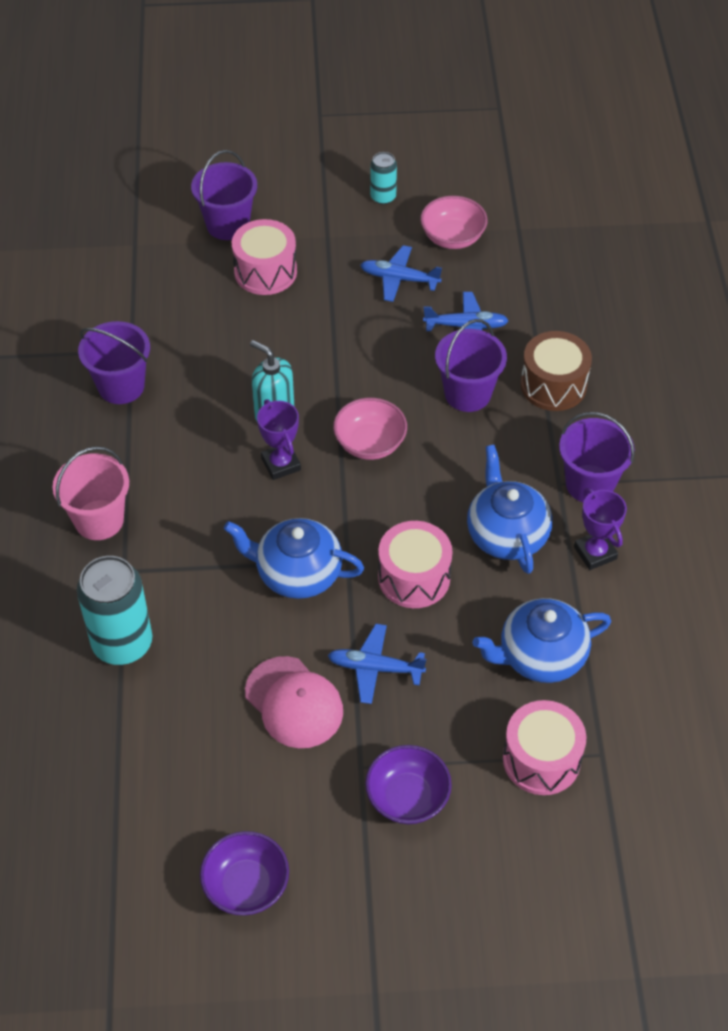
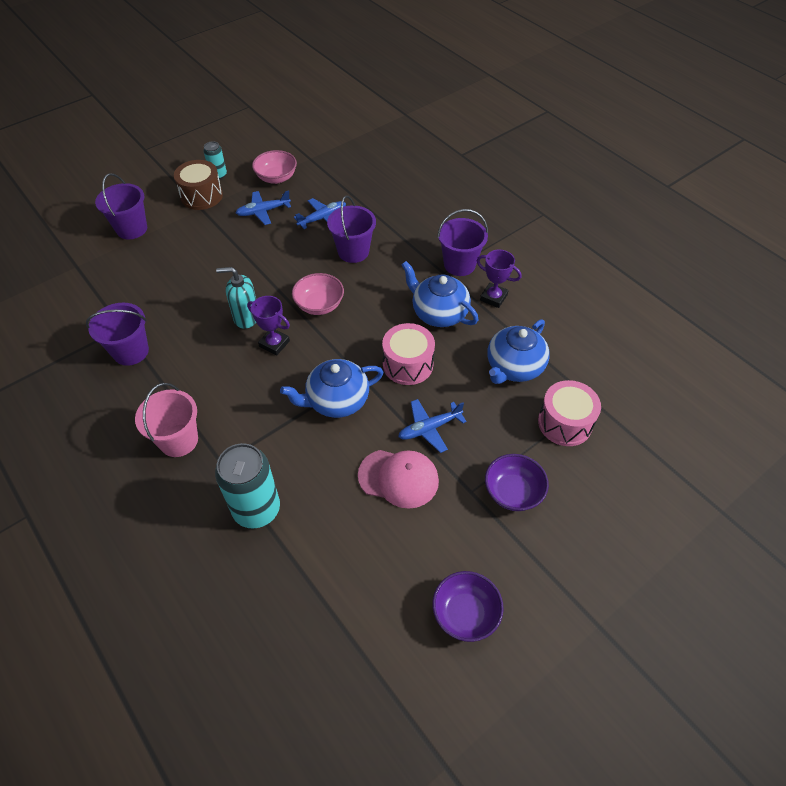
camera: 35 degrees left, 0 degrees up
(265, 271) = (177, 243): pink drum -> none
(553, 385) = (396, 225): brown drum -> brown drum (201, 196)

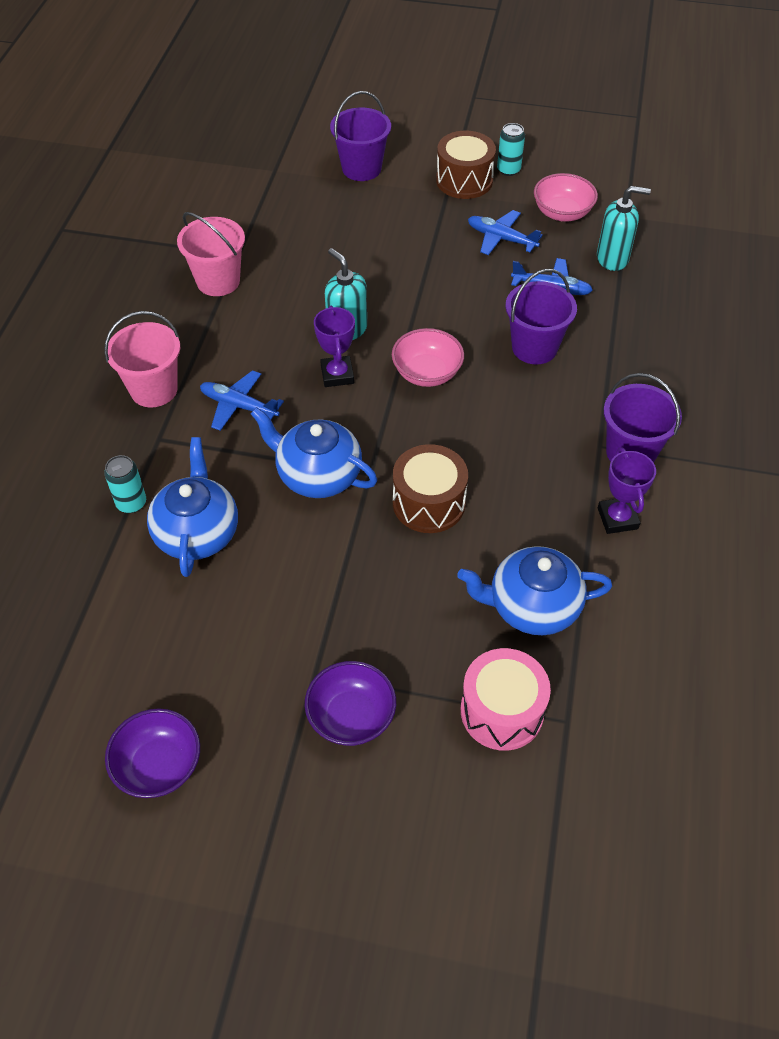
camera: 50 degrees right, 0 degrees up
(131, 351) = (218, 281): purple bucket -> pink bucket
(256, 509) = (131, 503): turquoise can -> turquoise can, size x0.52
(331, 183) = (613, 258): none -> turquoise soap dispenser
(398, 478) = (271, 595): pink cap -> none
(408, 364) = (428, 503): pink drum -> brown drum
(429, 428) = (362, 580): blue plane -> blue plane (239, 406)
(438, 313) = (533, 482): blue teapot -> blue teapot (197, 533)

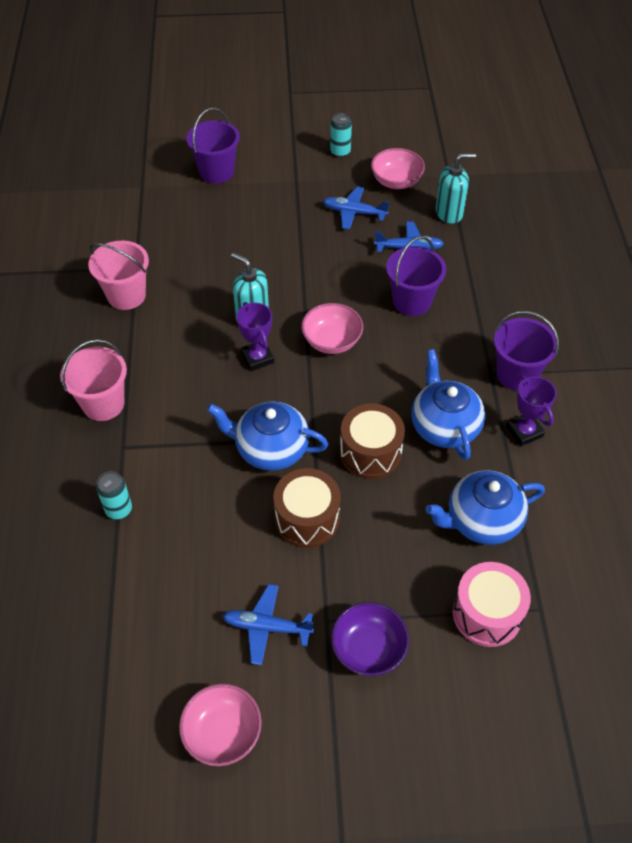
camera: 15 degrees left, 0 degrees up
(159, 766) = (222, 733): purple bowl -> pink bowl
(197, 533) = (185, 522): blue teapot -> blue teapot (444, 426)
(239, 406) = (183, 403): blue plane -> blue plane (267, 627)
(464, 180) = (306, 167): brown drum -> brown drum (307, 518)

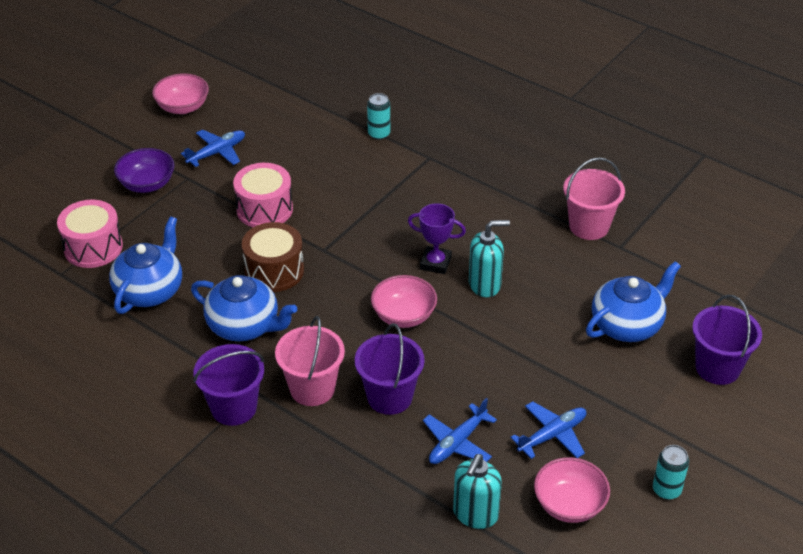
camera: 130 degrees right, 10 degrees down
(103, 404) = (480, 165): pink bucket -> pink bucket (312, 388)
(271, 449) = (341, 223): blue teapot -> blue teapot (627, 325)
(307, 518) = (264, 209): brown drum -> pink drum
(524, 431) = (181, 369): purple trophy -> none

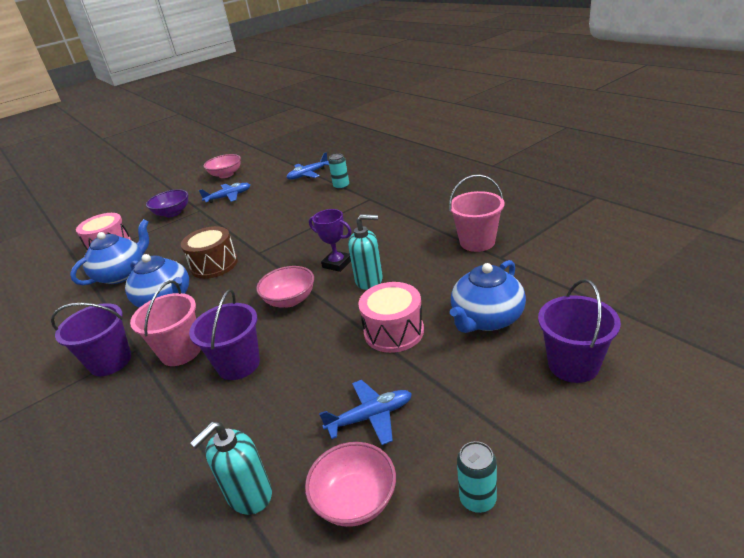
camera: 20 degrees right, 10 degrees down
(264, 209) = (235, 227): pink drum -> pink drum (394, 331)
(457, 442) = (274, 413): blue plane -> blue plane (308, 174)
(627, 325) = (486, 319): blue teapot -> blue teapot turned 150 degrees clockwise

